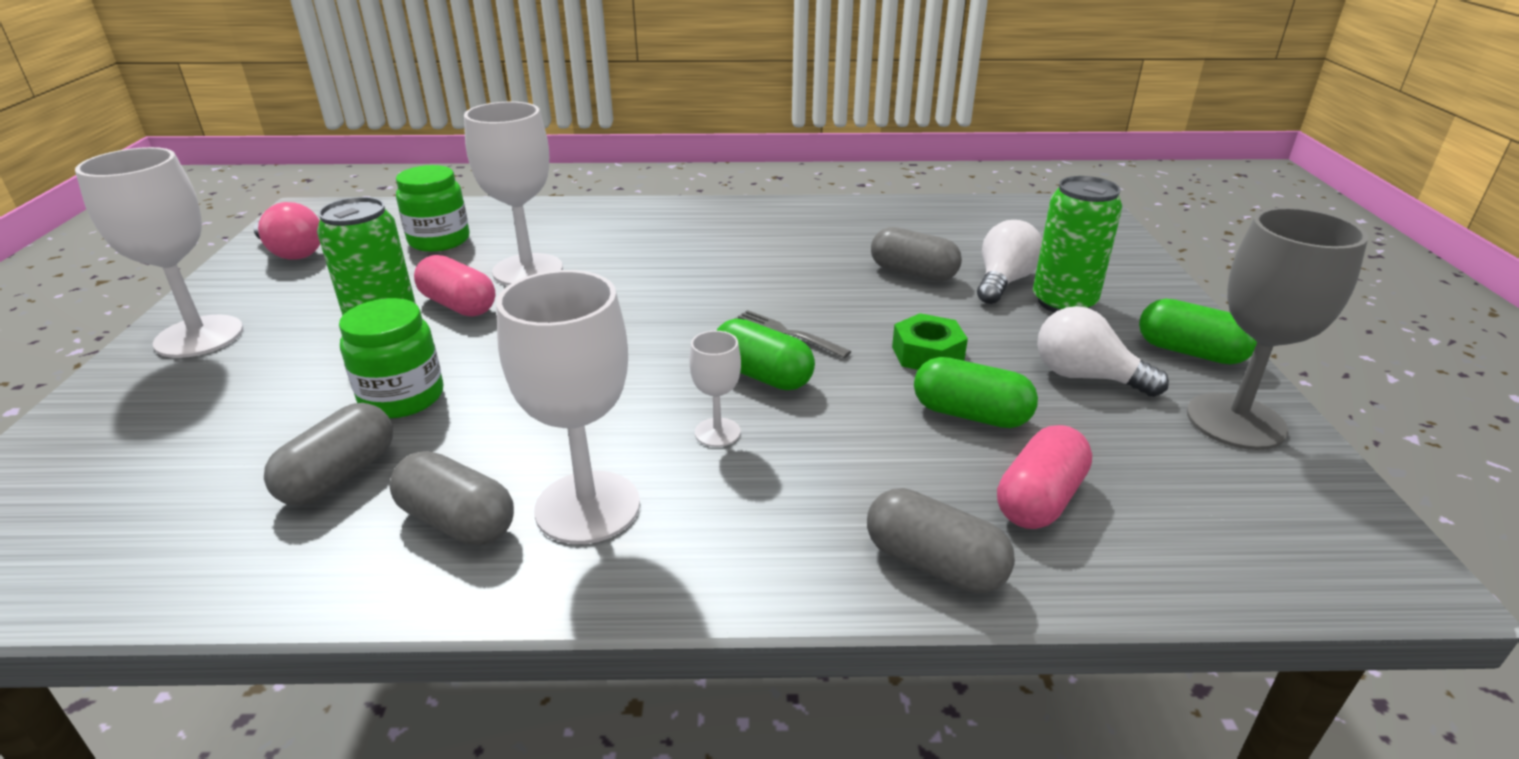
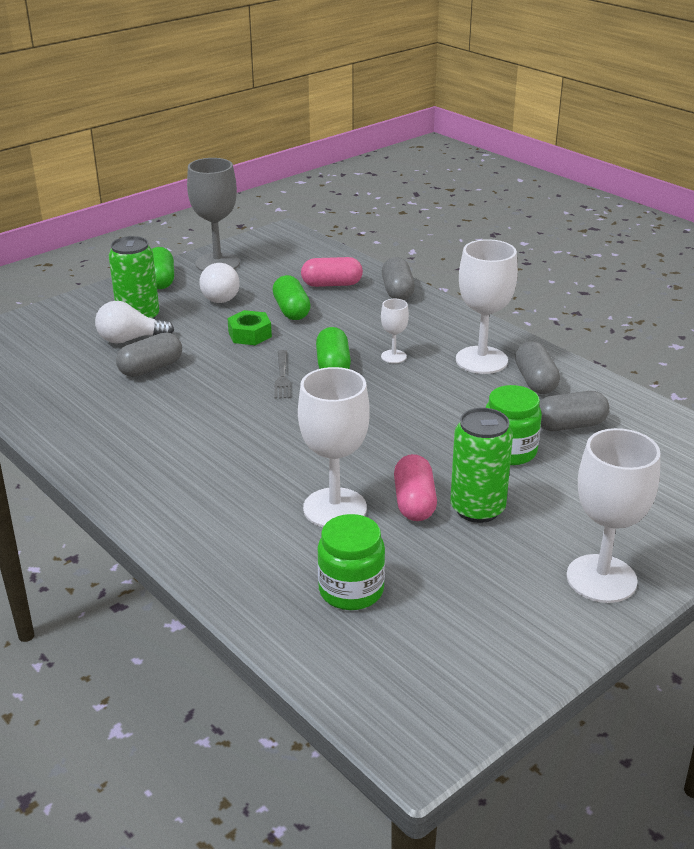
camera: 130 degrees left, 0 degrees up
(292, 253) = (478, 657): pink light bulb -> none
(913, 273) = (151, 368): grey capsule -> grey capsule turned 60 degrees clockwise

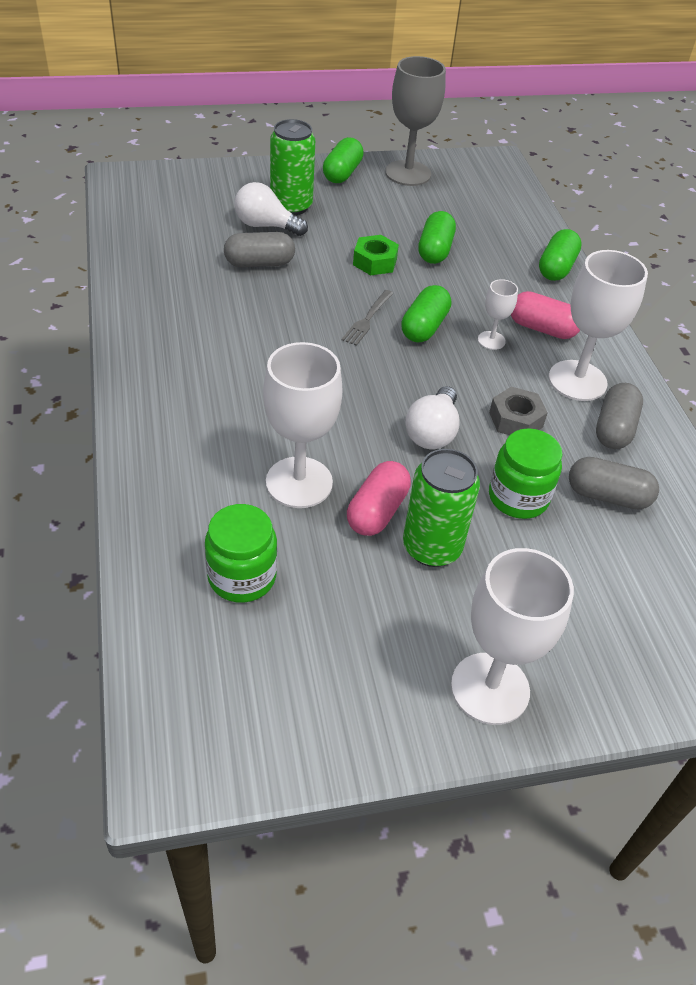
camera: 25 degrees right, 15 degrees up
(220, 296) = (381, 209): white light bulb -> white light bulb (432, 432)
(332, 284) = (497, 236): pink capsule -> pink capsule (542, 328)
(397, 291) = (556, 268): grey capsule -> green capsule
(460, 402) = (515, 420): none -> grey nut

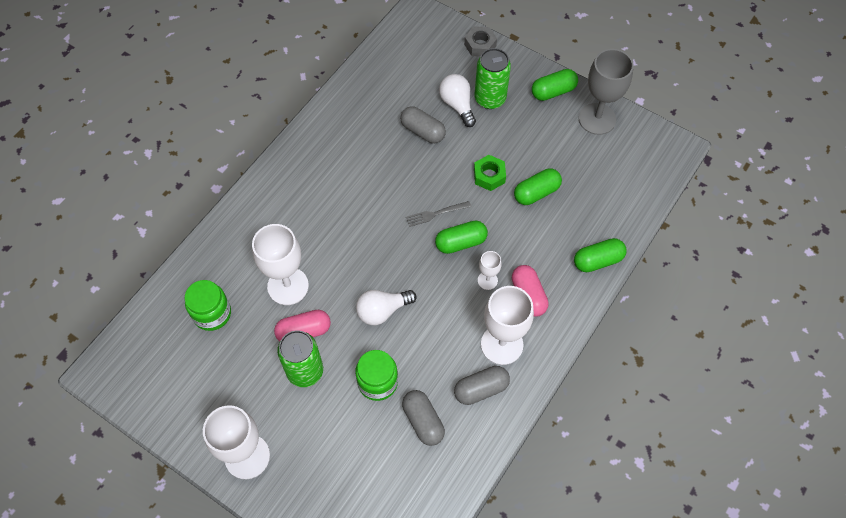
camera: 50 degrees right, 15 degrees up
(515, 420) = (435, 339): grey nut -> grey nut (480, 45)

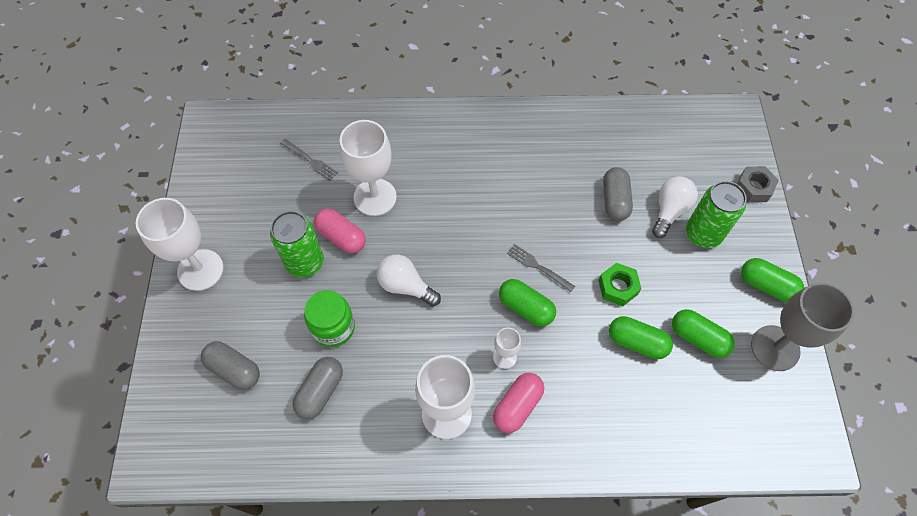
camera: 55 degrees right, 0 degrees up
(212, 313) = (310, 160): green jar -> grey fork
(481, 389) = (386, 424): grey capsule -> grey capsule (234, 369)
(598, 260) = (610, 452): green capsule -> green capsule (698, 338)

